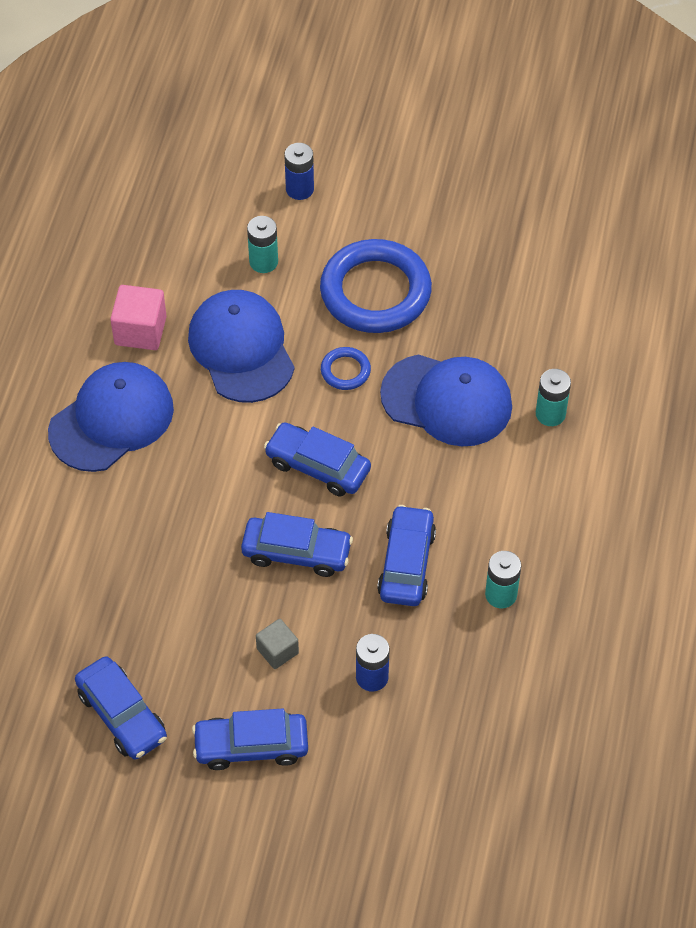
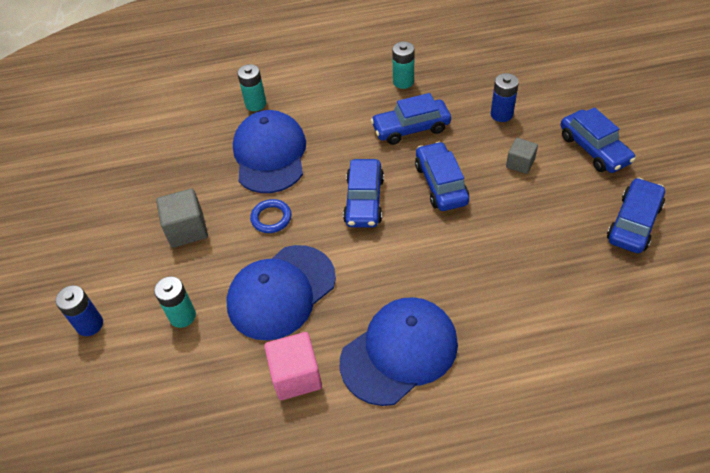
camera: 110 degrees left, 5 degrees down
(112, 419) = (399, 352): blue cap -> blue cap turned 120 degrees clockwise
(375, 292) = (187, 229): blue ring -> grey cube

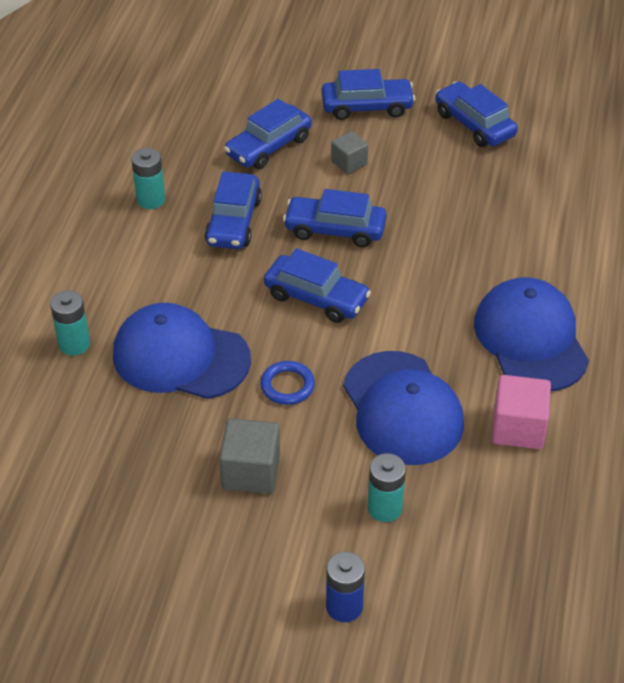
camera: 70 degrees left, 5 degrees down
(501, 114) = (268, 146): blue battery -> blue car

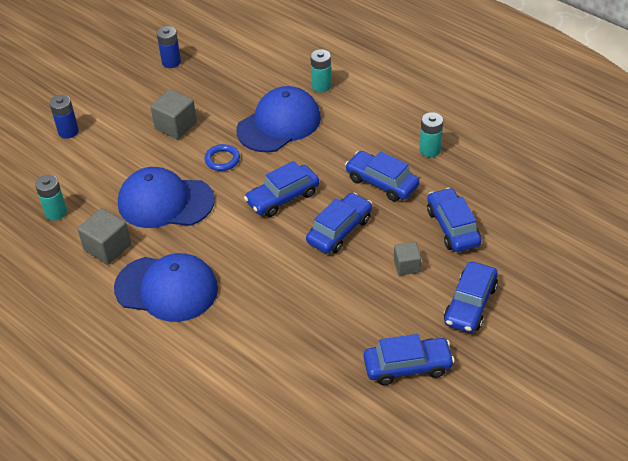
camera: 120 degrees right, 0 degrees up
(102, 556) = (171, 62): none -> blue battery
(384, 508) = (108, 168): turquoise battery -> turquoise battery (56, 212)
(518, 428) = (107, 248): pink cube -> grey cube

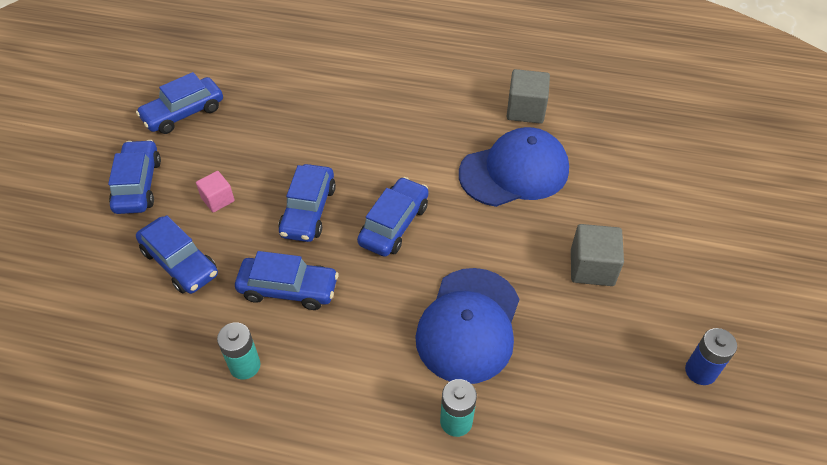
camera: 150 degrees right, 5 degrees up
(56, 212) = (608, 122): turquoise battery -> none
(68, 131) = (702, 209): blue battery -> none
(167, 288) = (439, 97): blue cap -> none
(222, 160) = (497, 244): blue ring -> none
(406, 266) = (218, 199): grey cube -> pink cube

